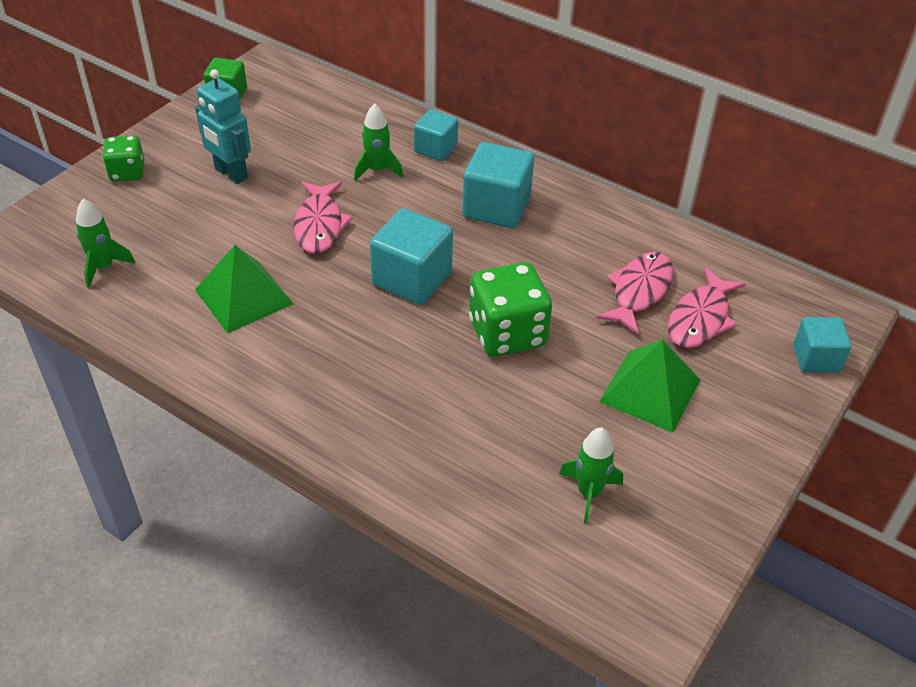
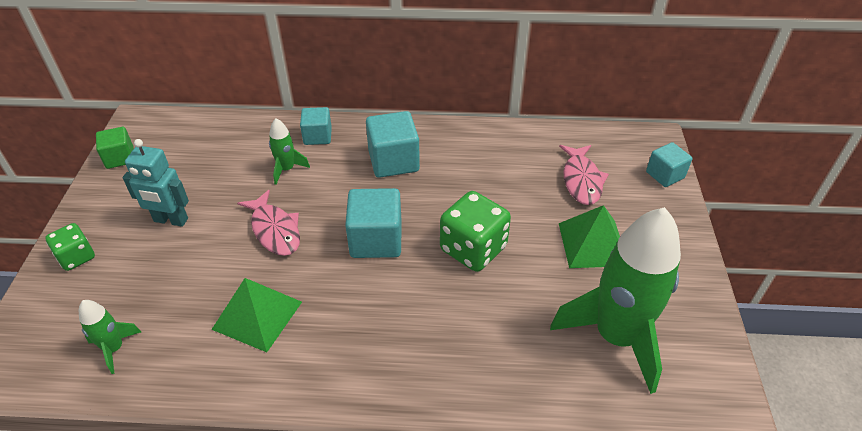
camera: 30 degrees left, 0 degrees up
(589, 492) = (616, 336): green rocket -> green rocket, size x2.29
(639, 291) = (531, 179): pink fish -> none

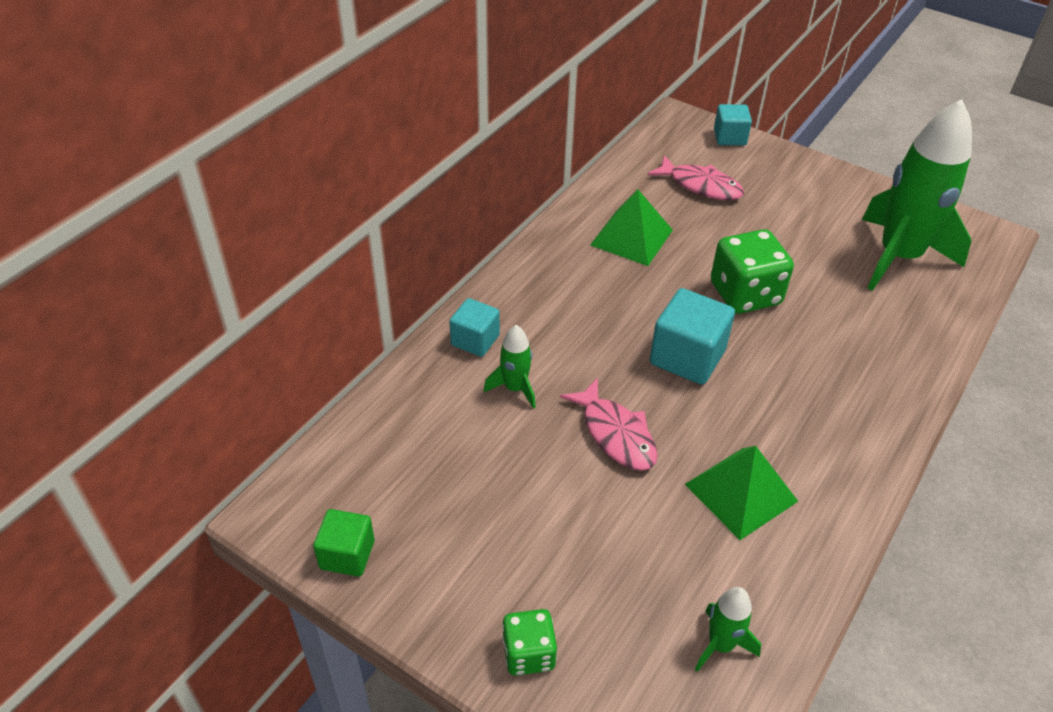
camera: 60 degrees left, 0 degrees up
(170, 220) = (527, 530): turquoise robot -> none
(275, 230) = (615, 434): pink fish -> pink fish turned 60 degrees clockwise
(393, 161) = (572, 296): turquoise cube -> none
(592, 244) = (786, 219): green pyramid -> green pyramid (631, 237)

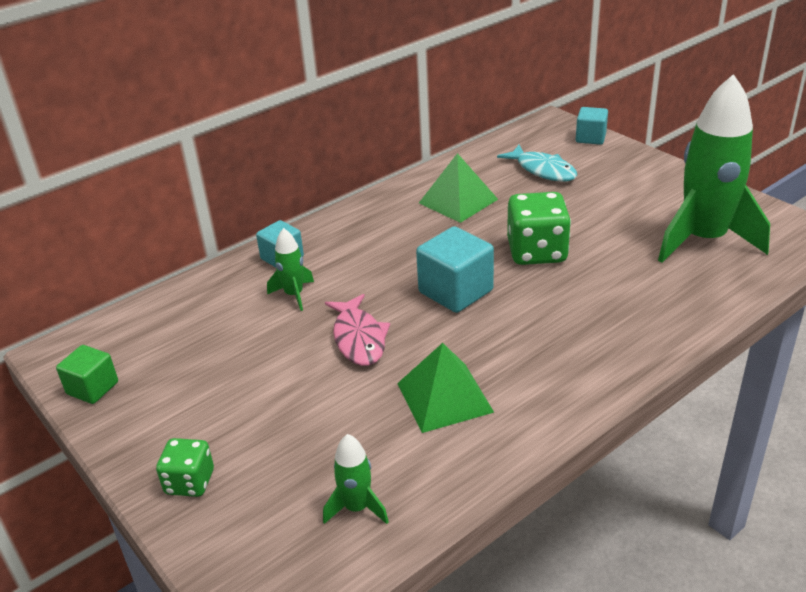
camera: 20 degrees right, 10 degrees down
(701, 186) = (543, 170): pink fish -> turquoise fish

